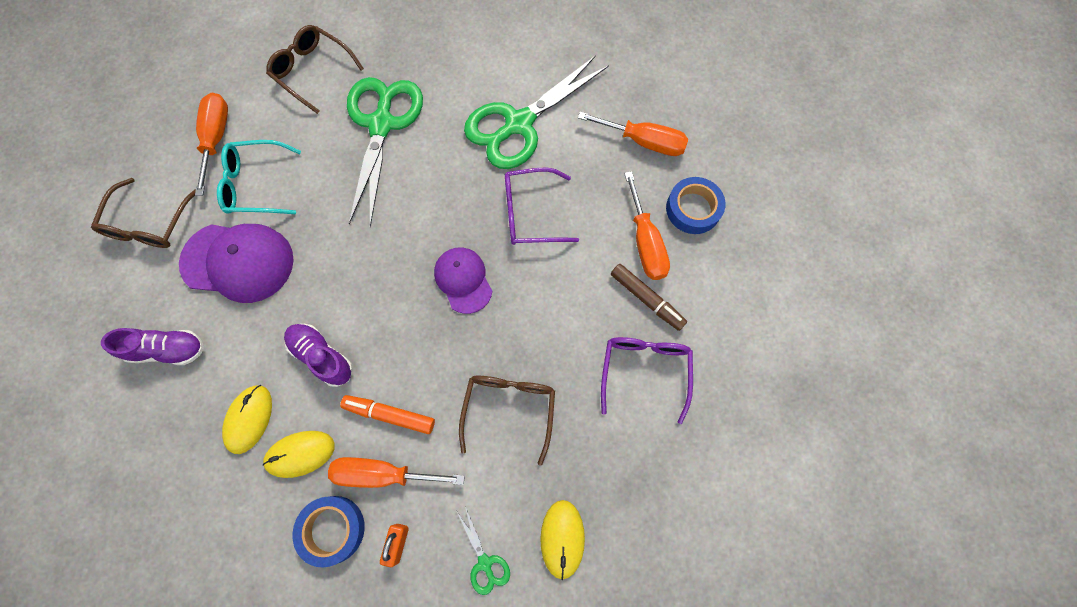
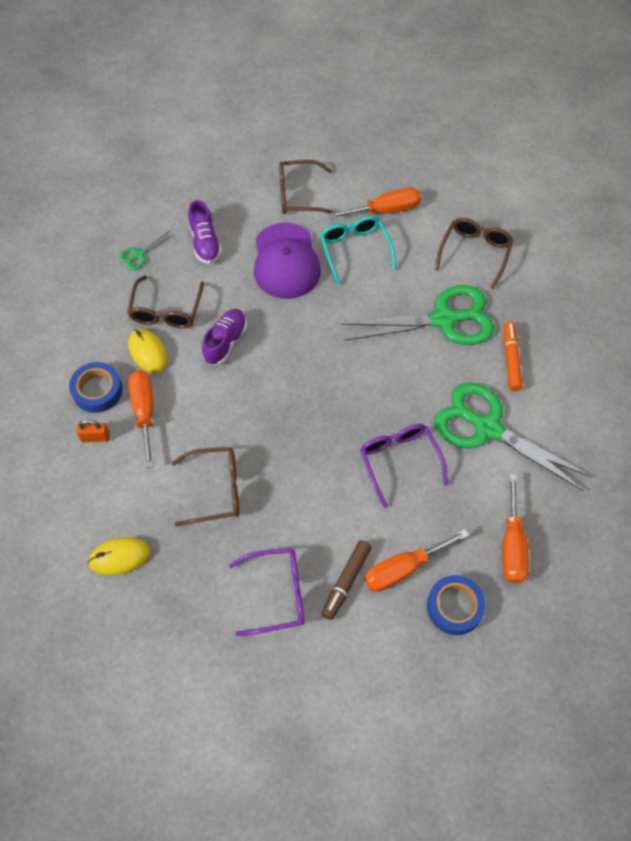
camera: 75 degrees right, 10 degrees down
(249, 419) = (166, 311): yellow mouse -> brown glasses
(390, 414) = (191, 403): orange marker -> orange marker (511, 359)
(463, 280) = (319, 424): purple cap -> none
(485, 563) = (91, 503): green scissors -> green scissors (139, 255)

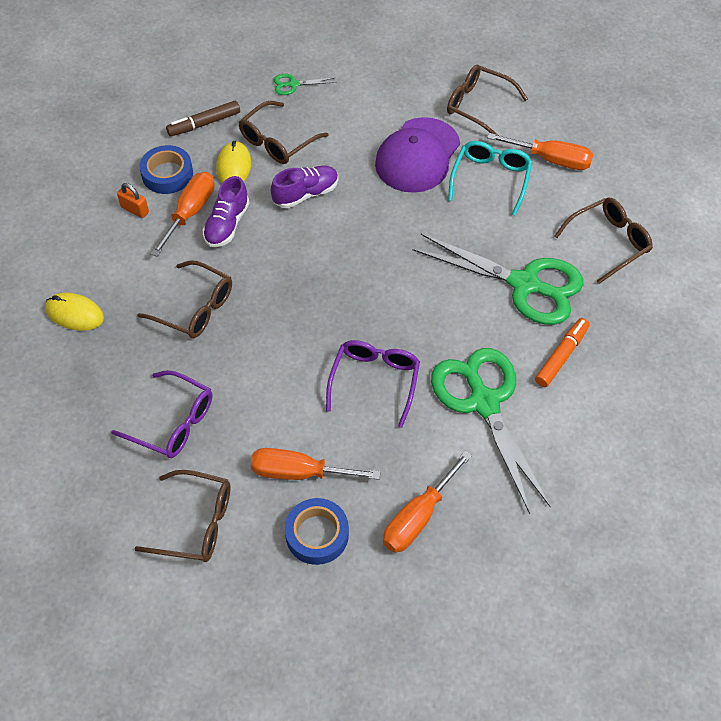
camera: 35 degrees right, 5 degrees down
(205, 243) = (358, 103): purple shoe -> purple shoe (227, 224)
(346, 581) = (240, 451): brown marker -> brown marker (204, 123)
(361, 661) = (196, 523): none -> brown glasses

